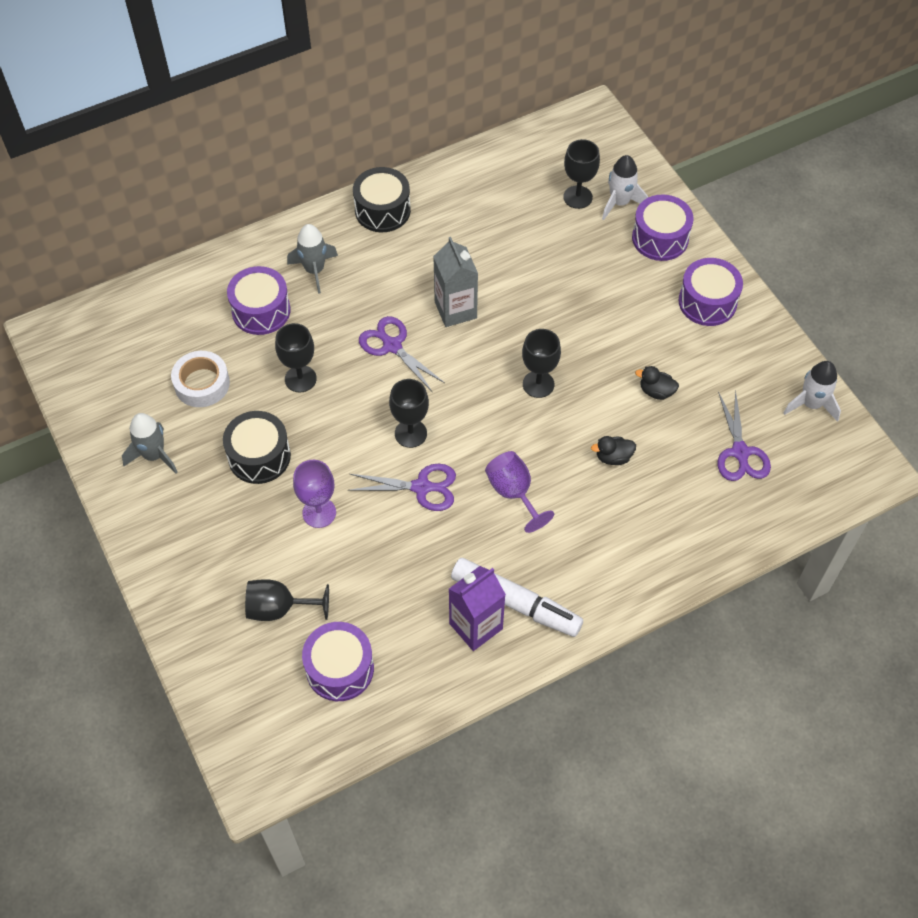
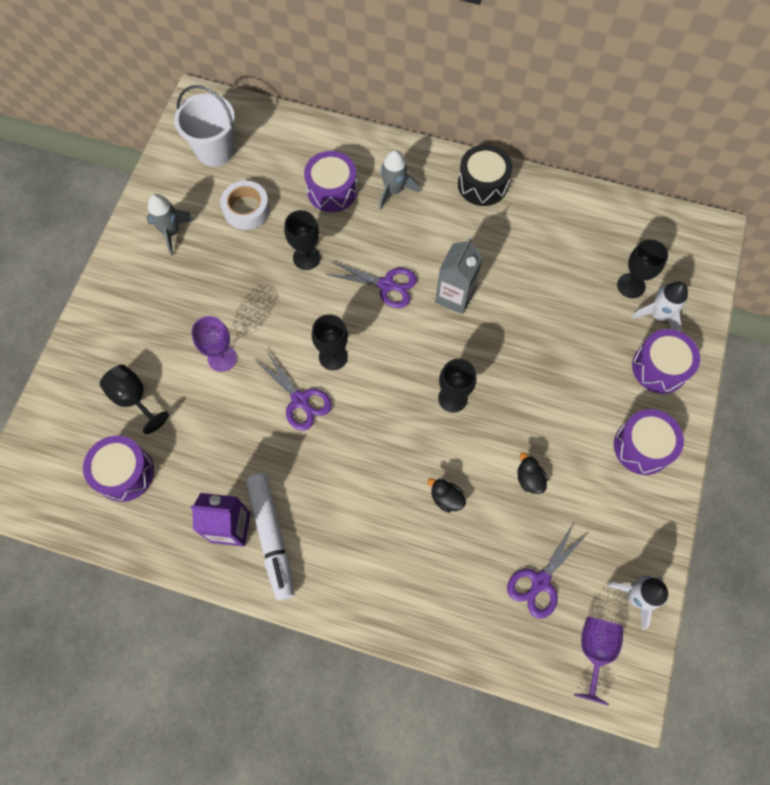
camera: 45 degrees right, 10 degrees up
(115, 360) = (215, 150): none -> white bucket
(259, 456) = (228, 288): black drum -> none
(392, 346) = (386, 285): purple scissors -> purple scissors turned 105 degrees clockwise
(513, 492) = (353, 459): purple goblet -> purple goblet (594, 650)

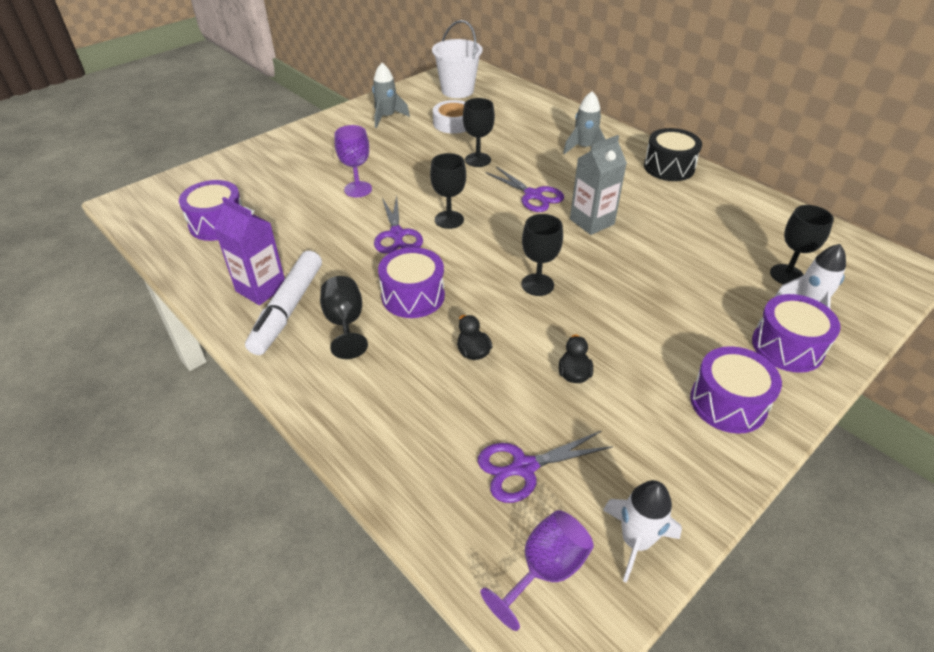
camera: 30 degrees right, 25 degrees down
(134, 398) = (269, 187): black goblet -> black goblet (345, 323)
(332, 190) = (531, 133): purple drum -> purple drum (413, 296)

